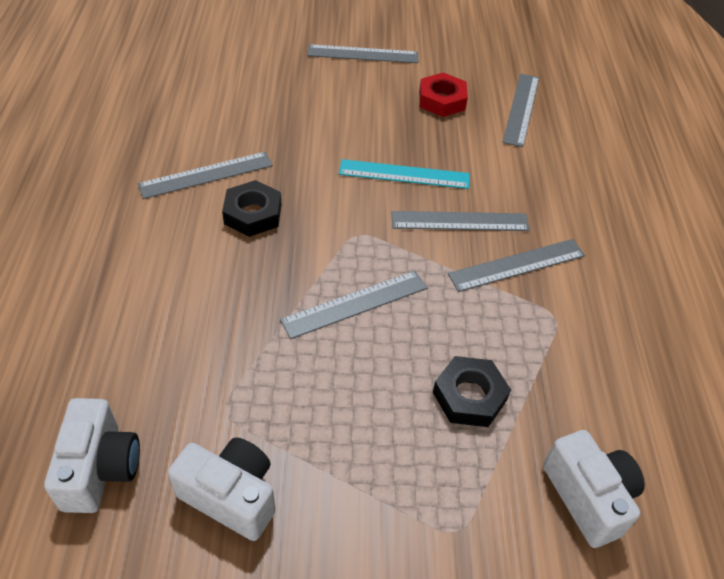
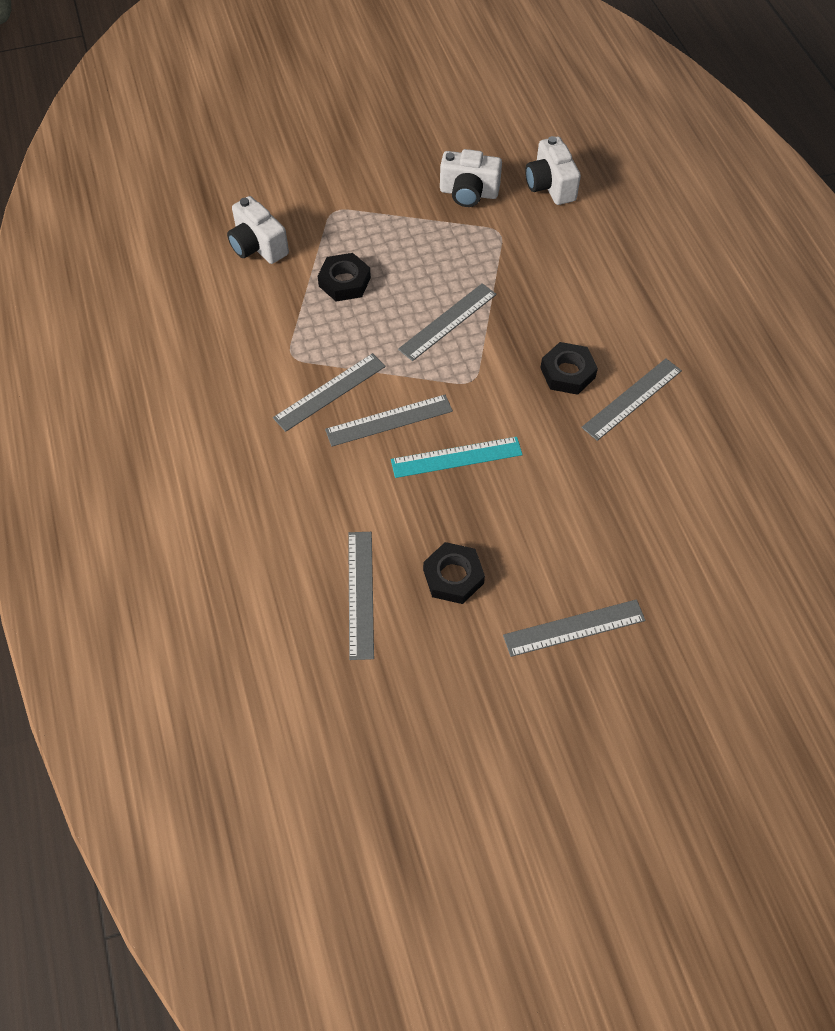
camera: 165 degrees right, 10 degrees up
(442, 100) = (453, 576): red nut -> black nut

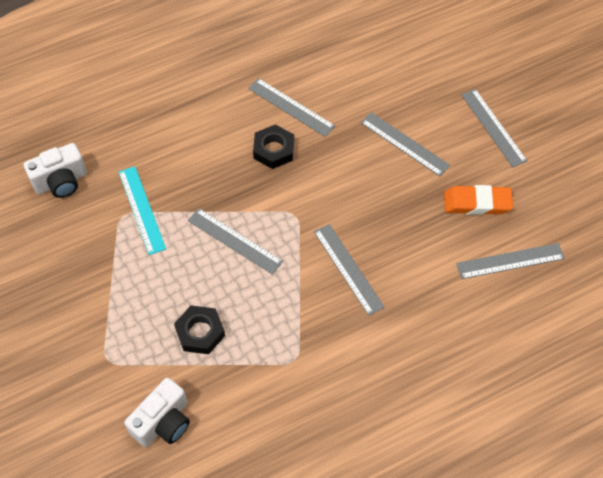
camera: 100 degrees left, 0 degrees up
(330, 392) = (329, 319): grey ruler -> grey ruler (404, 144)
(453, 576) = (477, 203): black nut -> orange eraser
(456, 457) = (372, 215): turquoise ruler -> turquoise ruler (142, 209)
(468, 193) = (75, 245): white camera -> none

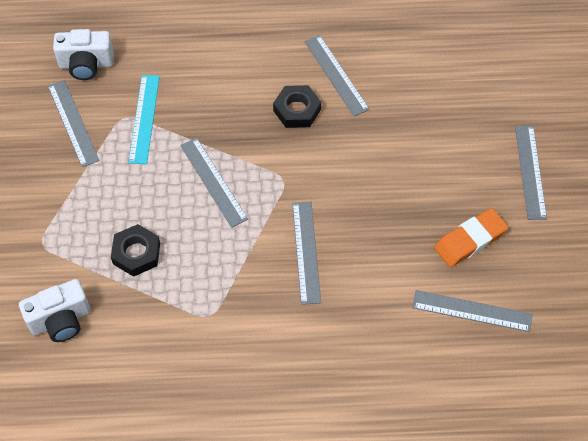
camera: 25 degrees right, 0 degrees up
(404, 144) = (429, 153): grey ruler -> grey ruler (73, 123)
(477, 203) = (470, 240): orange eraser -> orange eraser turned 60 degrees counterclockwise

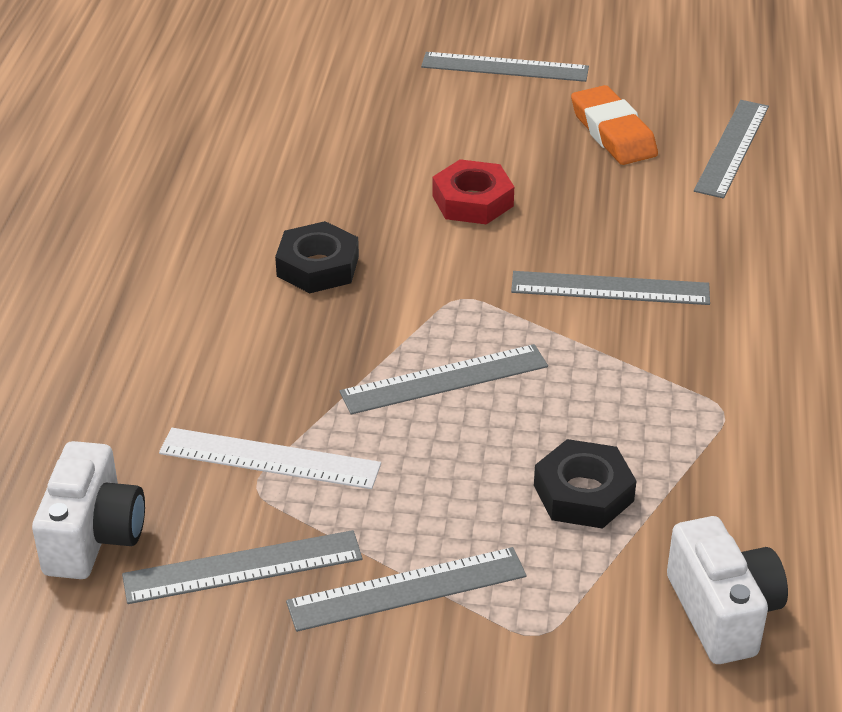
camera: 80 degrees left, 20 degrees down
(144, 118) = (269, 458): turquoise ruler -> white ruler
(336, 75) = (258, 216): grey ruler -> grey ruler (407, 589)
(375, 173) = (472, 201): none -> red nut

